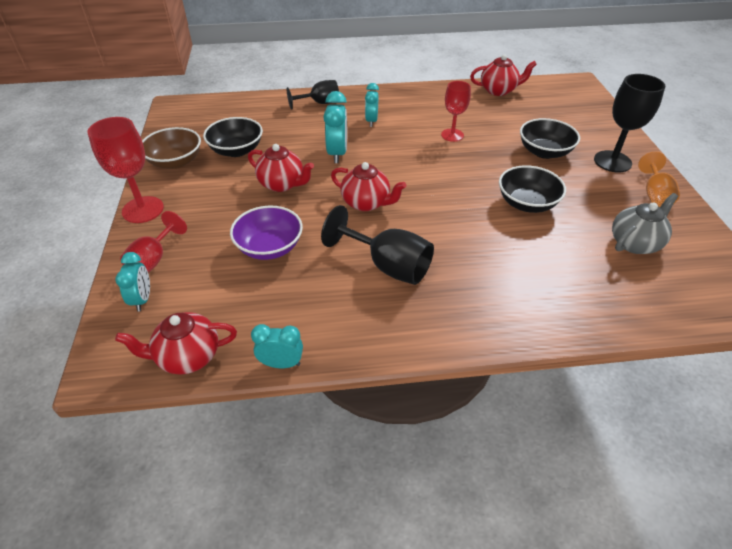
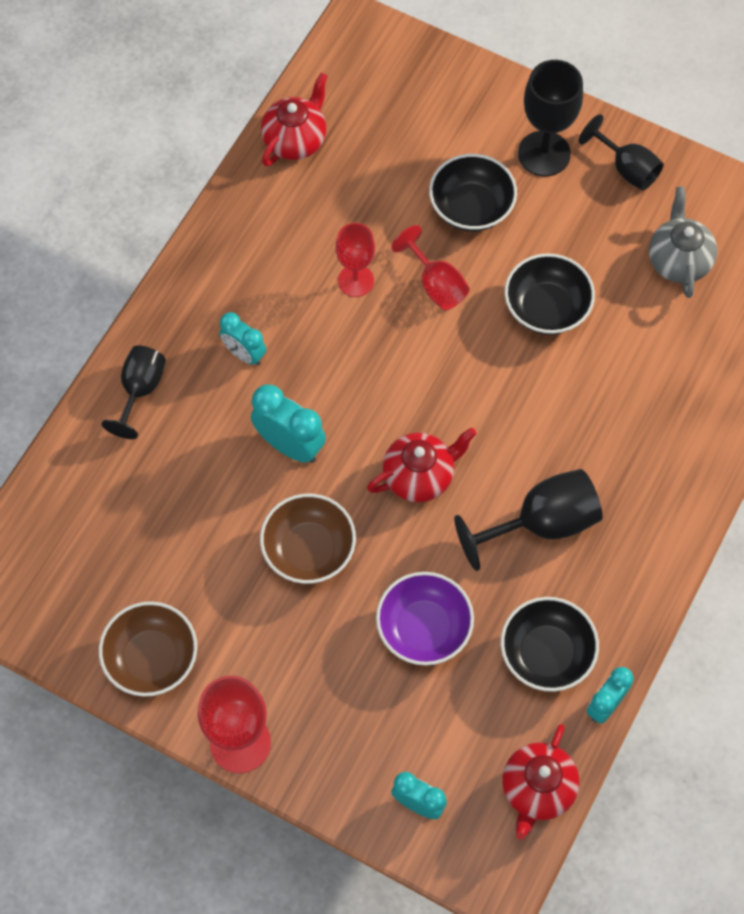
camera: 55 degrees left, 20 degrees up
(153, 259) = (354, 766): red goblet -> red goblet (436, 284)
(236, 150) = (183, 566): black bowl -> black bowl (546, 653)
(282, 184) = (309, 550): red teapot -> brown bowl
(654, 194) = (626, 168): orange goblet -> black goblet

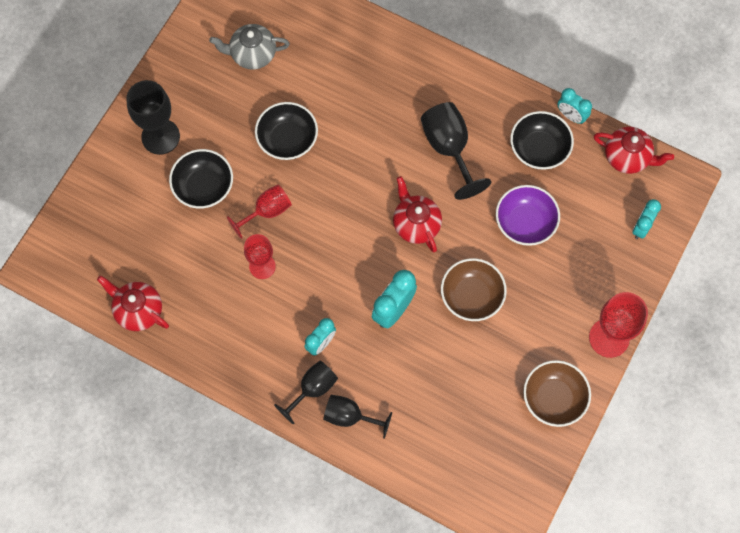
camera: 90 degrees left, 5 degrees up
(626, 168) = (176, 83): black goblet -> black goblet (312, 389)

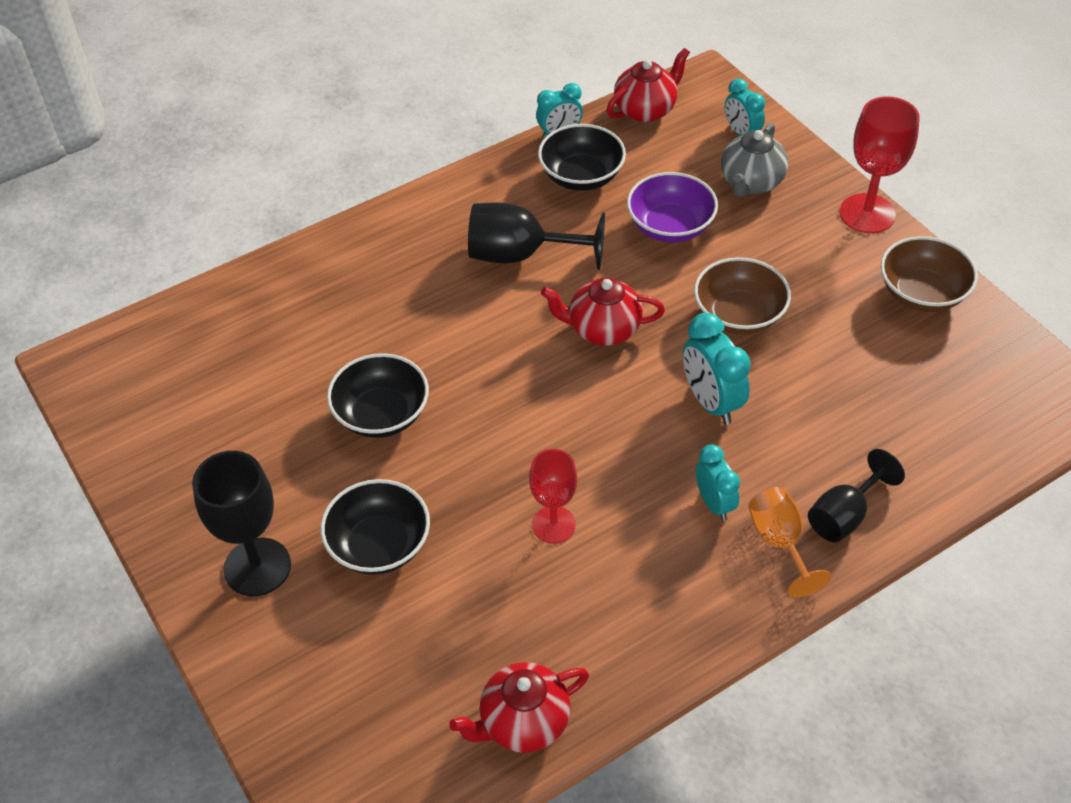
camera: 60 degrees left, 20 degrees down
(252, 54) = (222, 401): grey teapot -> grey teapot (751, 182)
(267, 211) = (473, 484): red goblet -> none
(312, 389) = (780, 542): black goblet -> orange goblet

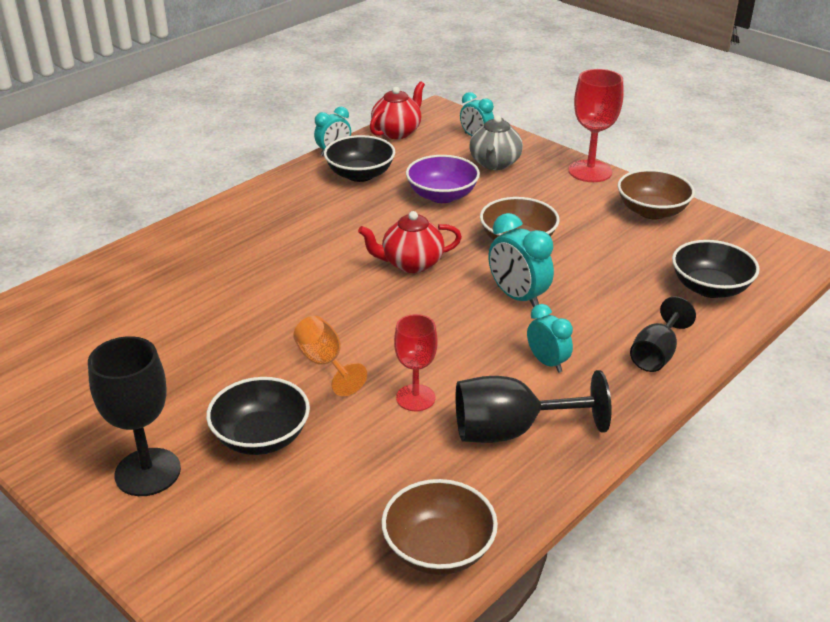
camera: 15 degrees left, 15 degrees down
(381, 414) = (237, 344): black bowl -> black bowl (710, 288)
(520, 255) = (326, 226): black goblet -> black goblet (511, 431)
(523, 722) = (438, 549): red teapot -> brown bowl
(780, 542) = (612, 380): orange goblet -> orange goblet (325, 363)

